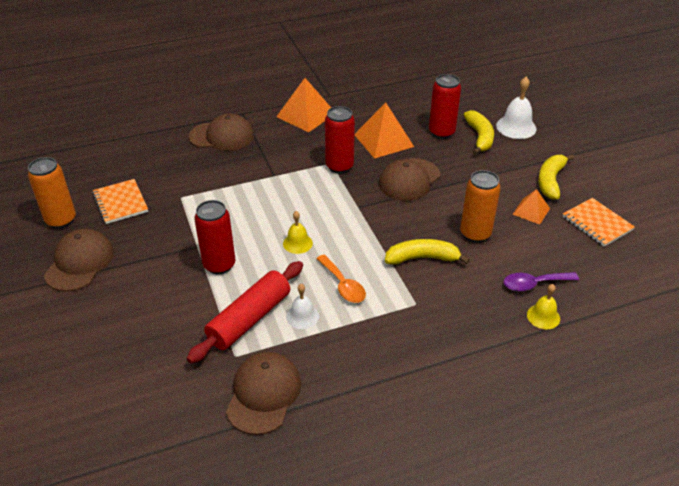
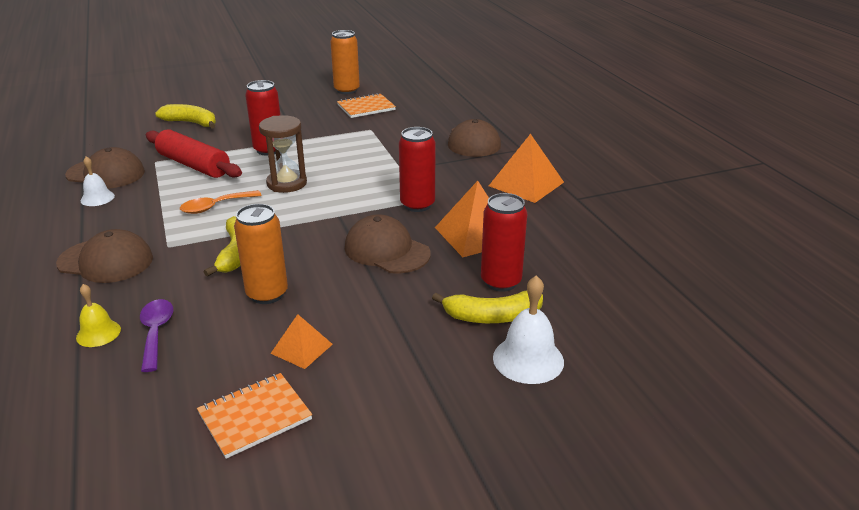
camera: 90 degrees right, 10 degrees down
(79, 263) = (291, 101): brown cap -> brown cap (106, 261)
(297, 243) = (287, 183): yellow bell -> brown hourglass
(302, 316) = (184, 187): white bell -> white bell (97, 198)
(550, 181) = (372, 379): yellow banana -> yellow banana (191, 123)

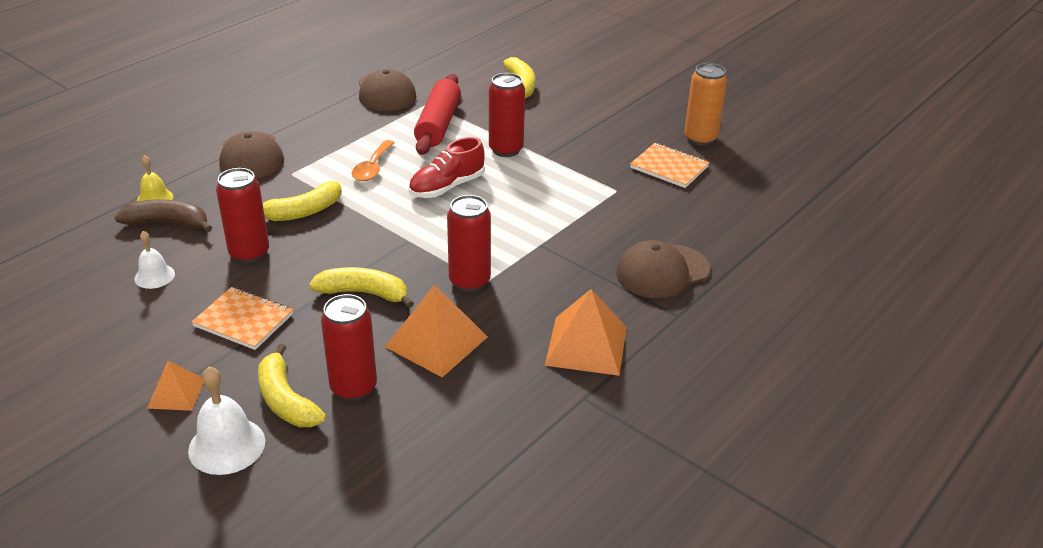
camera: 60 degrees right, 5 degrees up
(97, 198) = (342, 107): white bell -> white bell (154, 276)
(156, 332) = (168, 223): purple spoon -> brown banana
(215, 207) = (372, 168): orange spoon -> orange spoon turned 105 degrees counterclockwise
(255, 416) = (85, 313): orange notebook -> orange notebook (243, 320)
(267, 294) = (249, 253): orange can -> red can
(287, 183) = (447, 187): brown hourglass -> red shoe
(301, 348) = (180, 302): orange pyramid -> orange pyramid (176, 393)
(386, 250) = (364, 293): brown cap -> yellow banana

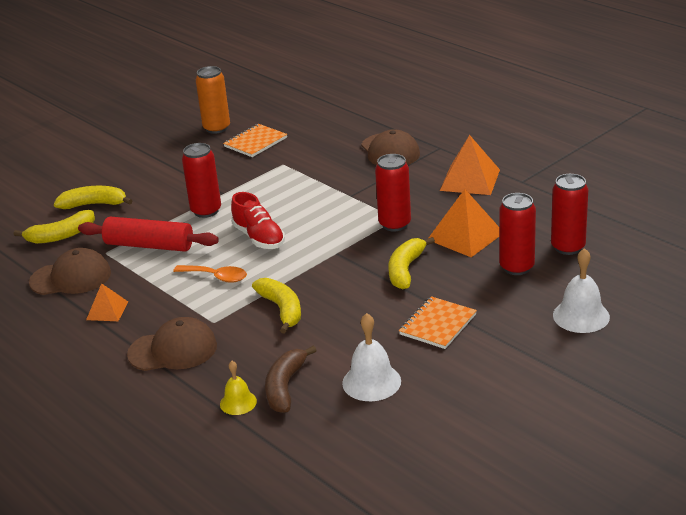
camera: 80 degrees left, 5 degrees down
(154, 276) = (371, 382): white bell -> white bell, size x1.61
(176, 393) = (527, 347): orange pyramid -> orange pyramid (107, 310)
(249, 253) = (343, 332): red can -> red can (568, 247)
(286, 400) = (531, 295): yellow banana -> yellow banana (61, 236)

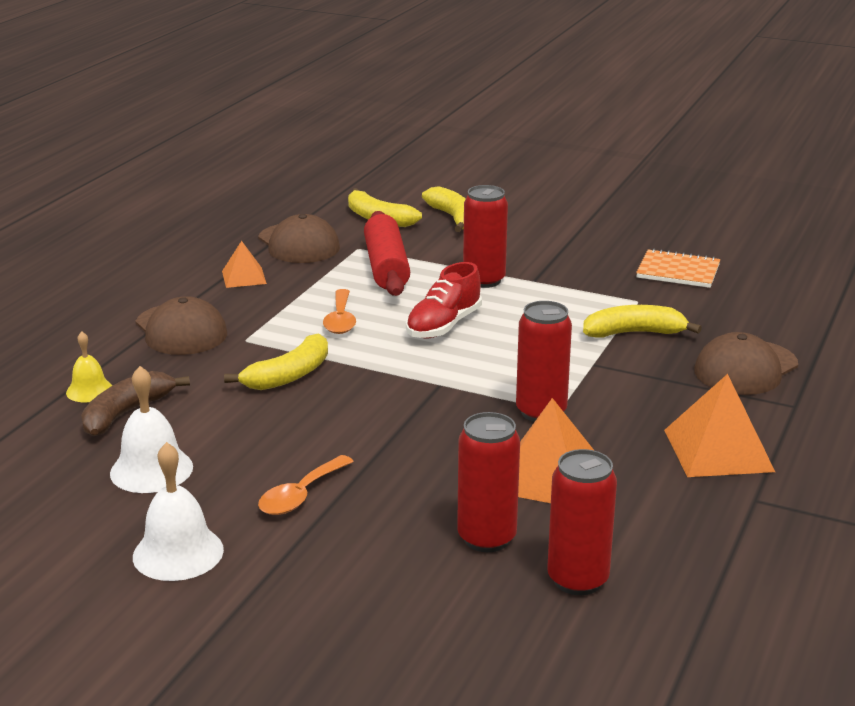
camera: 65 degrees right, 5 degrees down
(216, 128) = (690, 240): orange can -> none
(285, 387) = (126, 413): brown banana -> brown banana turned 45 degrees counterclockwise
(405, 270) = (426, 444): yellow banana -> yellow banana (634, 333)
(437, 324) = (300, 495): orange notebook -> orange spoon
(581, 316) = (378, 625): white bell -> white bell (178, 553)

